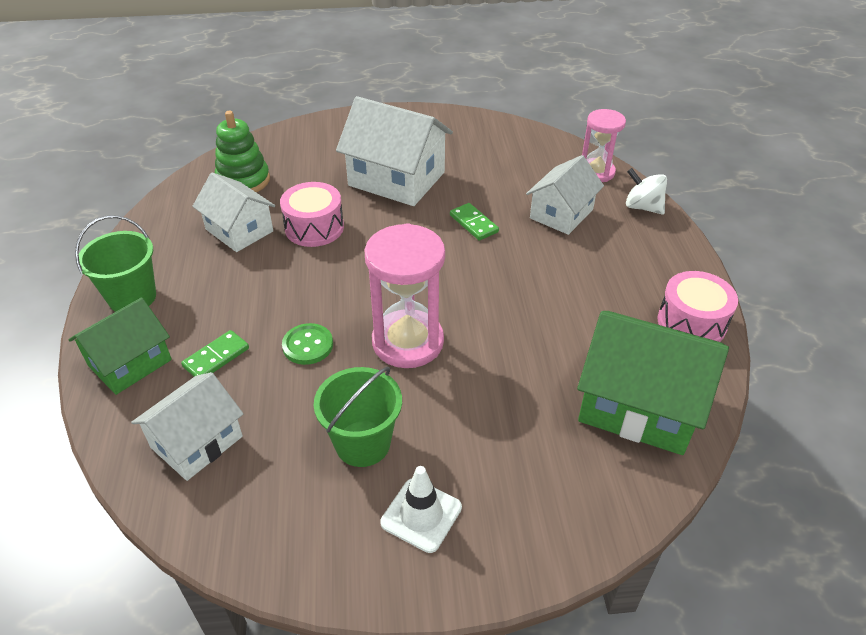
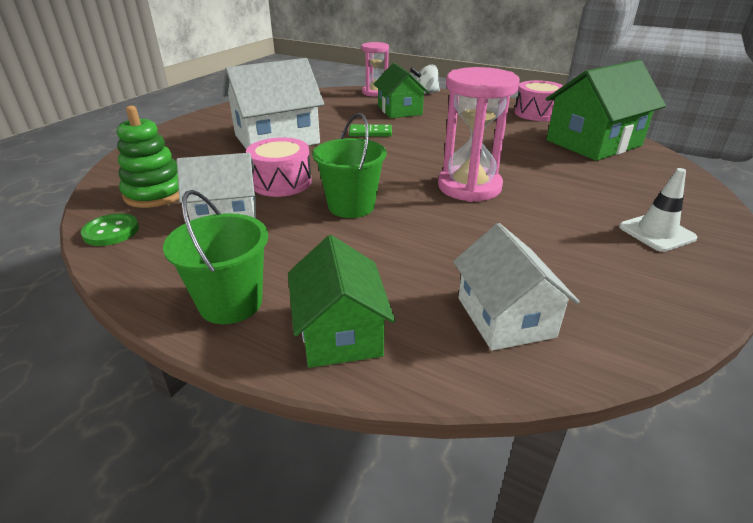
camera: 55 degrees left, 10 degrees down
(216, 357) = (393, 274): green domino -> none
(308, 345) = (429, 225): green button -> green button (111, 231)
(363, 443) = (567, 234): green bucket -> green bucket (351, 206)
(561, 214) = (399, 110): white house -> green house

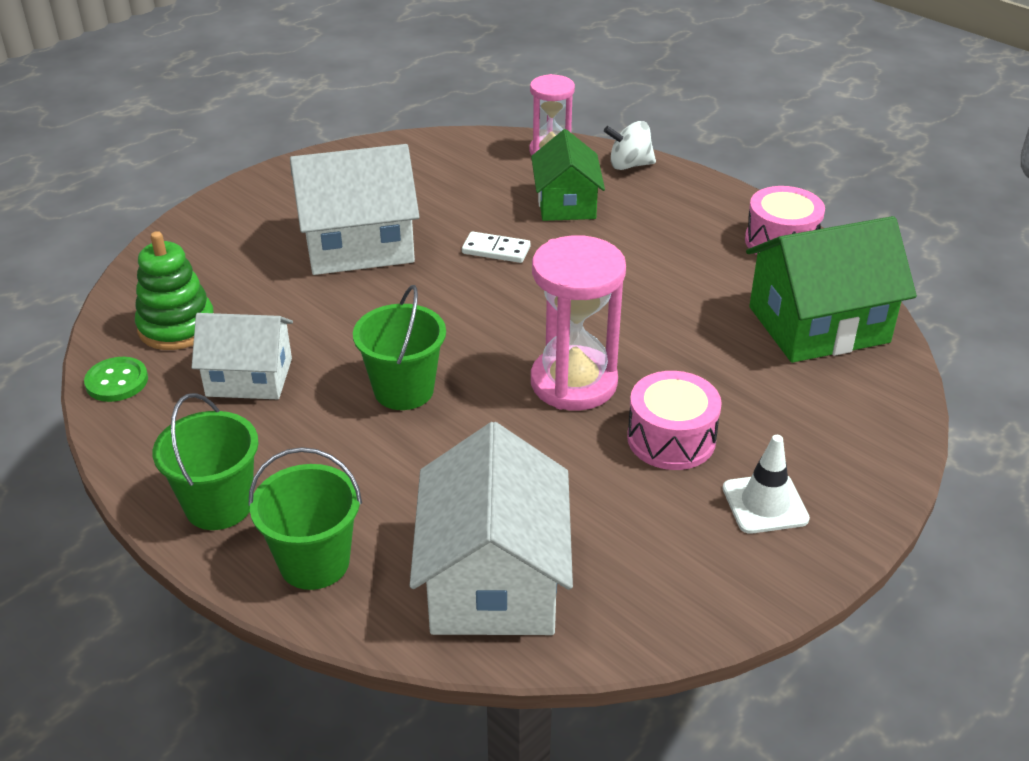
camera: 15 degrees right, 5 degrees up
(281, 182) = (334, 333): pink drum -> pink drum (671, 439)
(340, 332) = (314, 562): green house -> green bucket
(370, 133) = (496, 250): green domino -> white domino
(505, 317) = (493, 580): white house -> white house, size x1.56

